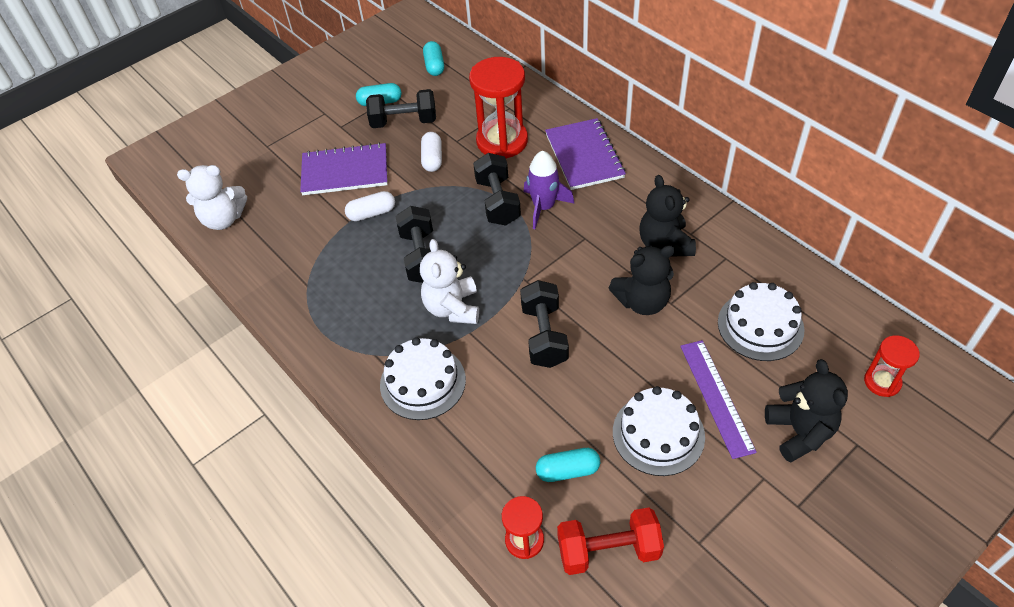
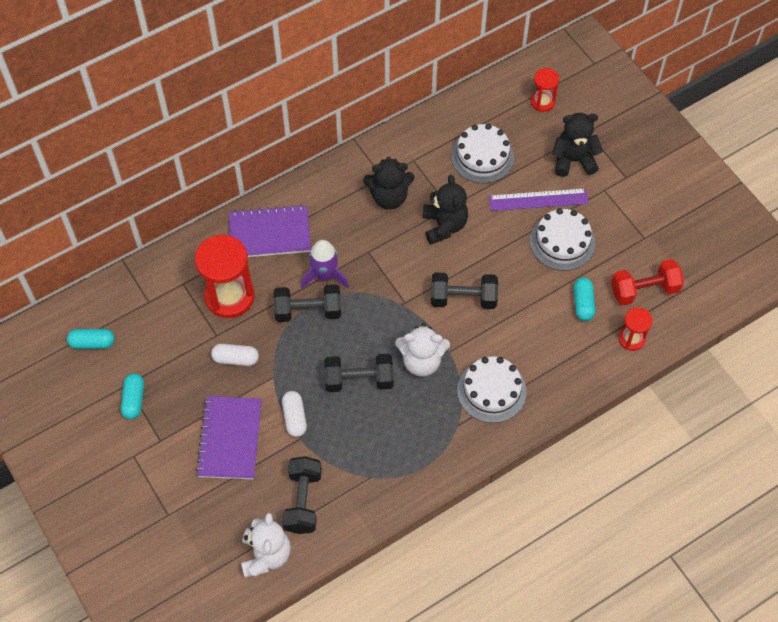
camera: 85 degrees left, 10 degrees up
(404, 122) = (173, 379): black dumbbell -> black dumbbell (303, 501)
(608, 550) = (644, 290): red dumbbell -> red dumbbell turned 75 degrees clockwise

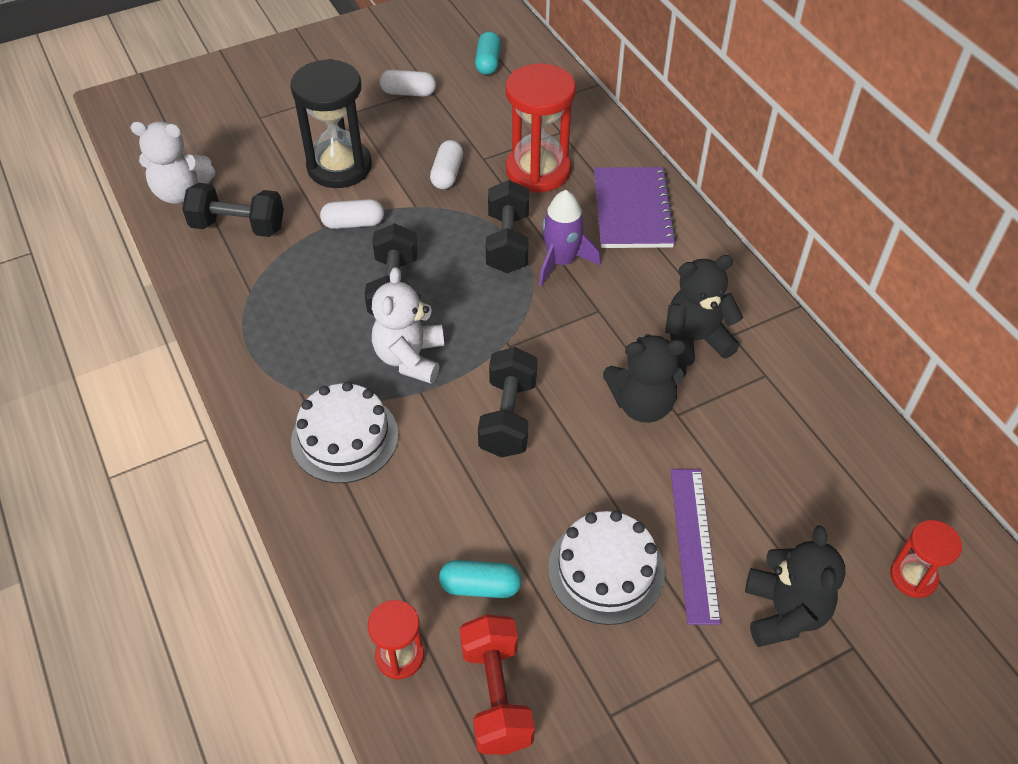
camera: 95 degrees right, 10 degrees down
(134, 400) = (408, 93): turquoise capsule -> white capsule
(230, 439) = (339, 167): purple notebook -> black hourglass
(389, 197) = (695, 340): black teddy bear -> black teddy bear turned 75 degrees clockwise
(482, 156) = (780, 469): white cake -> none

